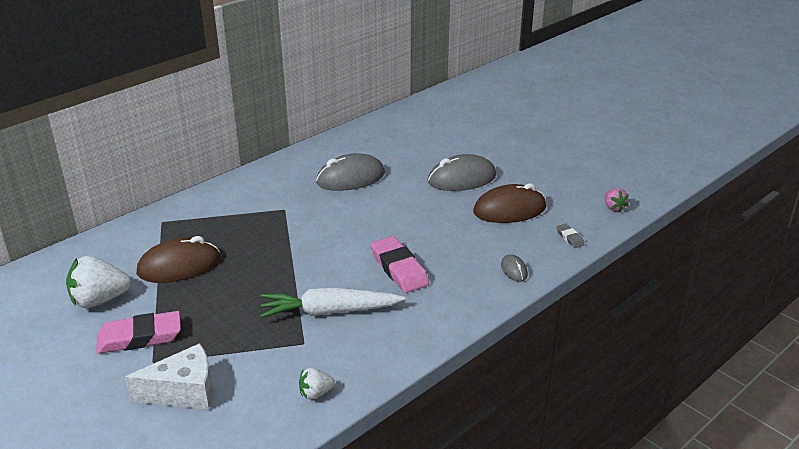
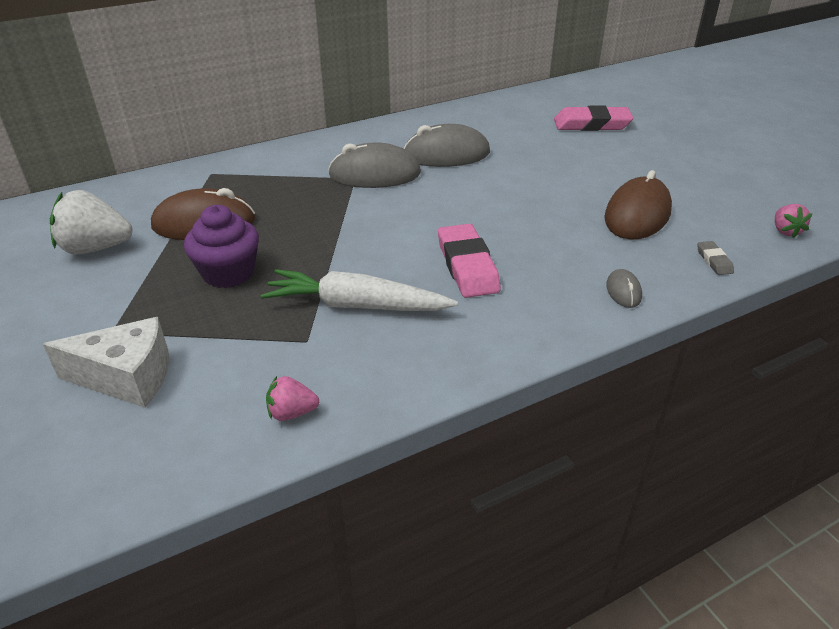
camera: 15 degrees right, 5 degrees up
(140, 337) = (114, 299): pink eraser -> pink eraser (592, 124)
(220, 303) = (228, 273): none -> purple cupcake
(315, 393) = (292, 413): white strawberry -> pink strawberry
(462, 179) = (584, 171): grey mouse -> grey mouse (375, 174)
(509, 210) = (637, 215): brown mouse -> brown mouse turned 60 degrees counterclockwise

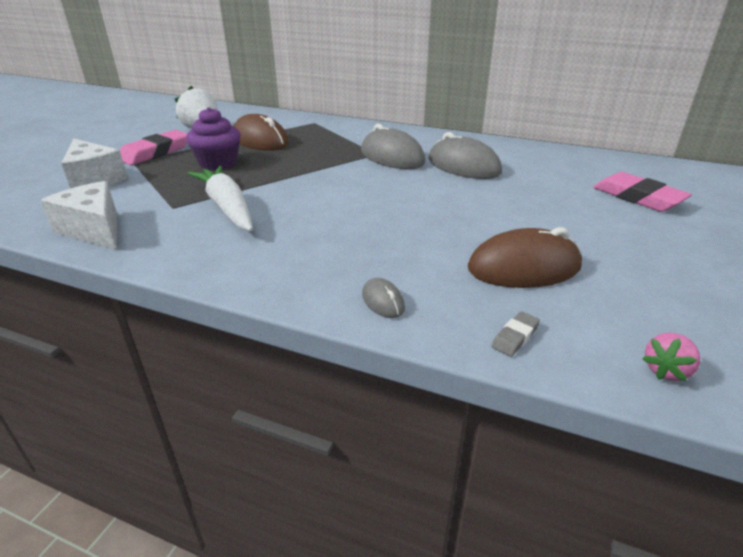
camera: 50 degrees right, 5 degrees down
(292, 413) = (94, 230): pink strawberry -> white cheese
(467, 266) = (324, 224): pink eraser -> pink eraser (155, 152)
(623, 291) = (383, 301): grey mouse -> grey mouse turned 75 degrees counterclockwise

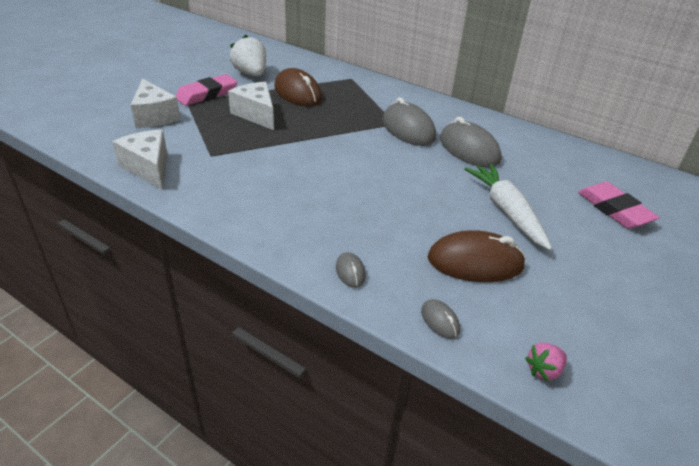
camera: 10 degrees right, 5 degrees up
(218, 163) = (256, 114): purple cupcake -> white cheese
(227, 207) = (253, 162): white carrot -> white carrot (506, 211)
(515, 337) = (440, 321): grey eraser -> grey mouse

